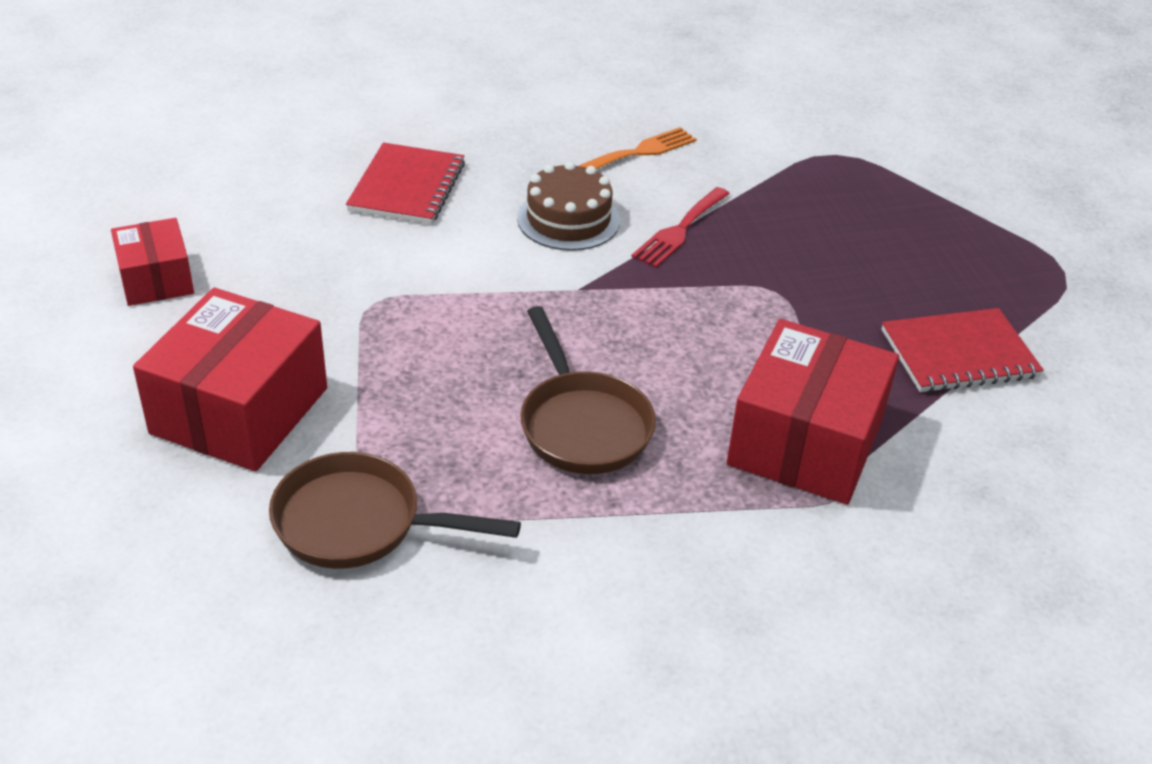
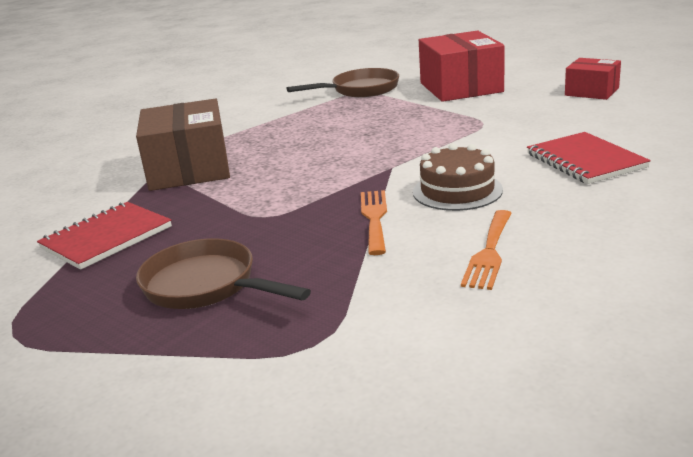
camera: 150 degrees right, 15 degrees down
(582, 424) = (311, 134): brown pan -> brown pan (206, 286)
(679, 230) = (374, 218): red fork -> orange fork
(805, 442) = (189, 169): red box -> brown box

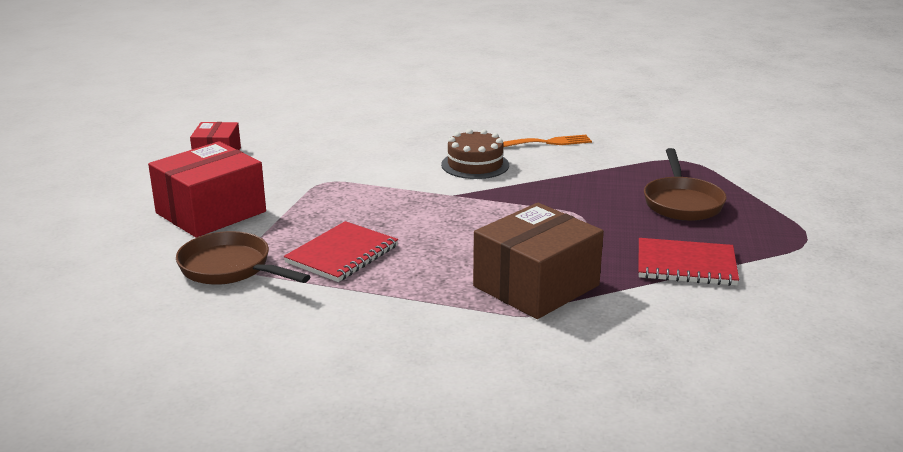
camera: 125 degrees left, 0 degrees up
(374, 218) = (542, 179): orange fork -> none
(585, 161) = (390, 138): red notebook -> red notebook (342, 254)

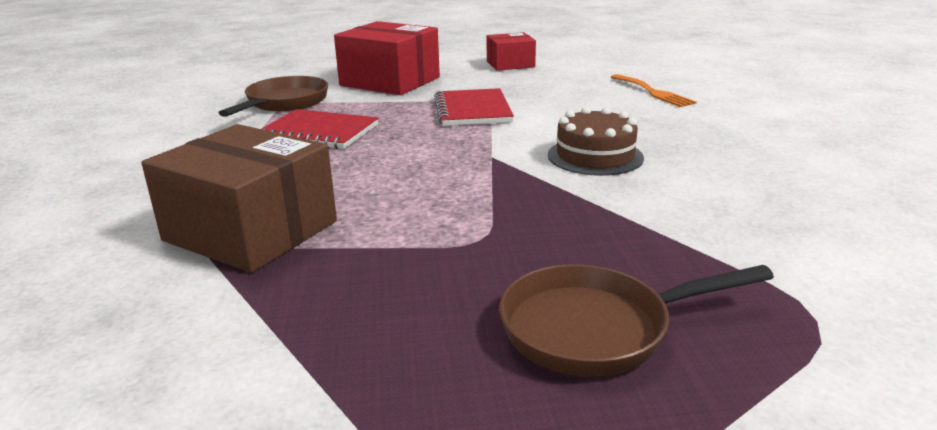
camera: 75 degrees right, 0 degrees up
(549, 142) = (733, 190): orange fork -> orange fork (653, 92)
(686, 265) = (329, 349): red notebook -> red notebook (472, 110)

